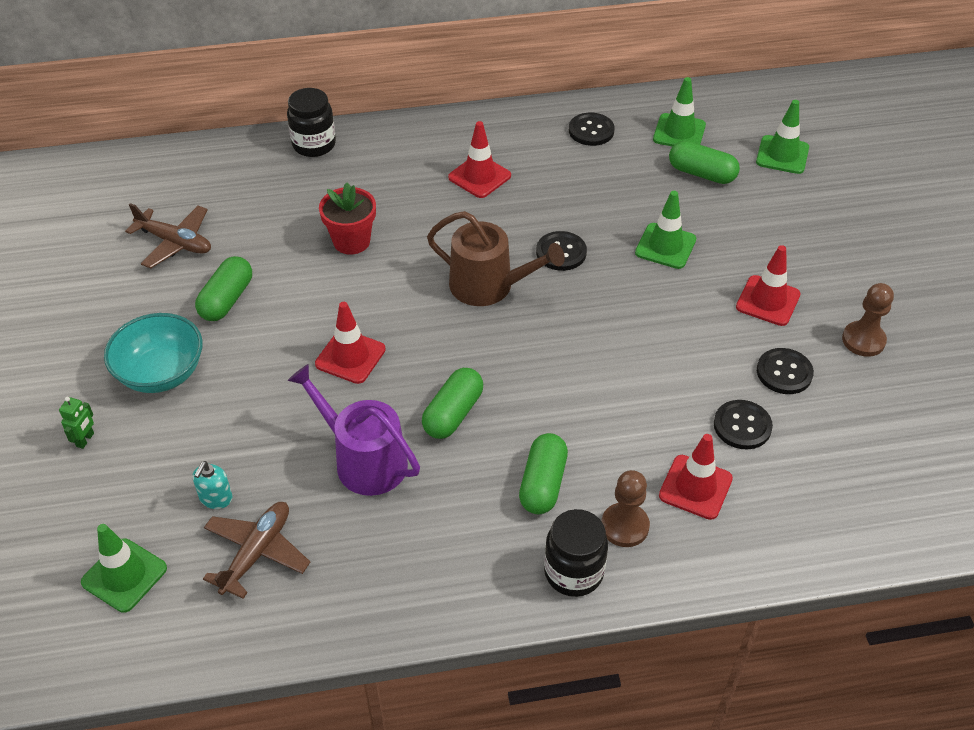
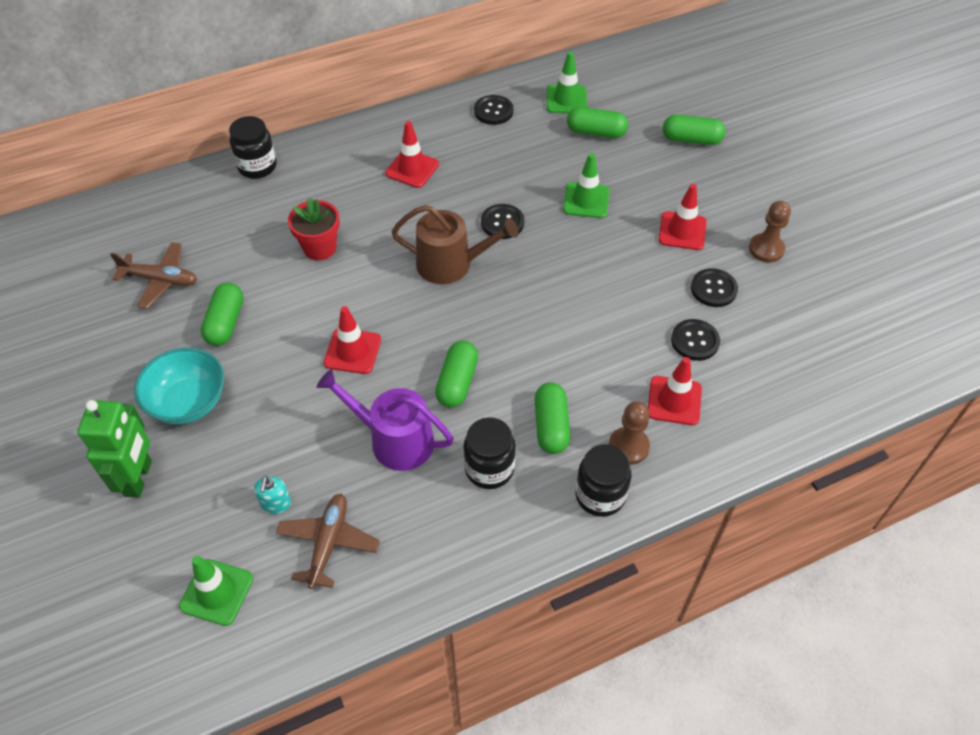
camera: 15 degrees left, 5 degrees up
(85, 440) = (139, 478): green robot -> green robot, size x2.23
(457, 514) = (489, 469): none -> black jar
(782, 155) = (655, 104): green traffic cone -> none
(812, 201) = (691, 139): none -> green capsule

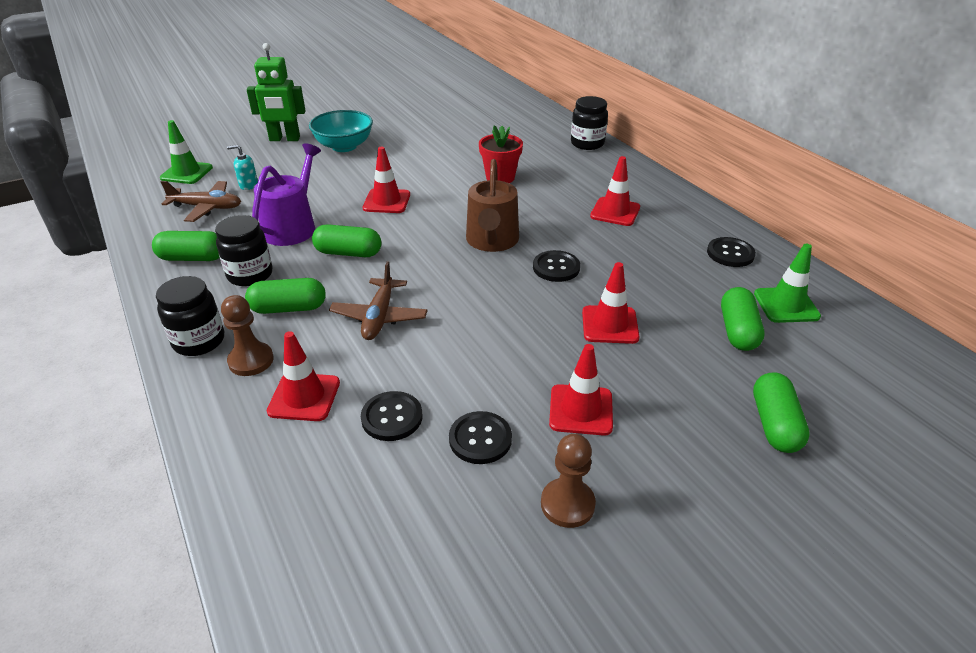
camera: 85 degrees right, 15 degrees down
(160, 280) = (456, 124): brown plane -> brown plane (379, 317)
(225, 323) = (416, 150): green capsule -> green capsule (192, 258)
(586, 200) = (610, 325): green traffic cone -> red traffic cone

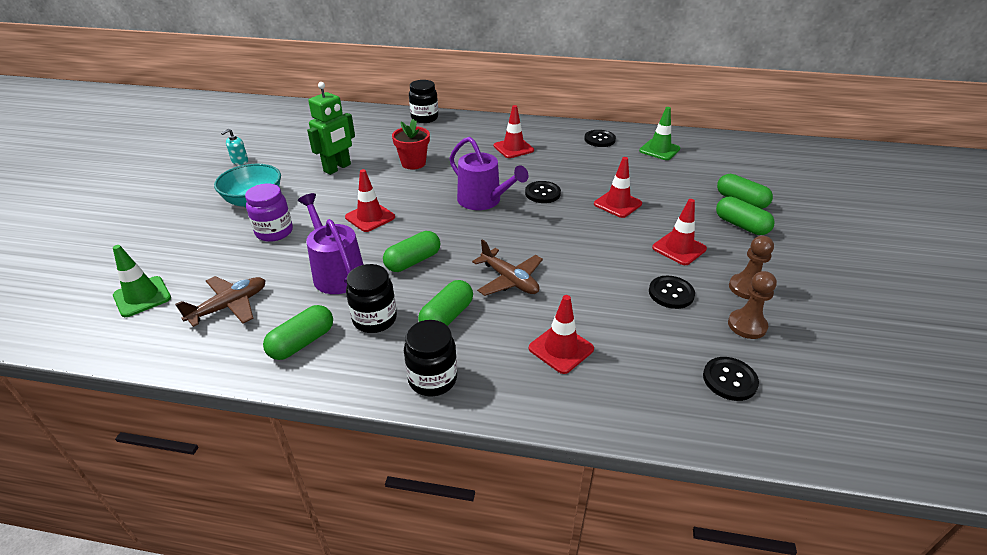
camera: 50 degrees left, 0 degrees up
(248, 185) = (230, 270): turquoise soap dispenser -> turquoise soap dispenser (240, 161)
(251, 361) = (490, 359): brown pawn -> brown pawn (747, 325)
(284, 139) = (185, 223): green robot -> green robot (337, 168)
(314, 175) = (274, 232): none -> purple jar
(392, 417) = (620, 318): black button -> black button (729, 380)
(492, 241) = (483, 200): brown watering can -> purple watering can
(737, 331) = (664, 172): green capsule -> green capsule (741, 225)

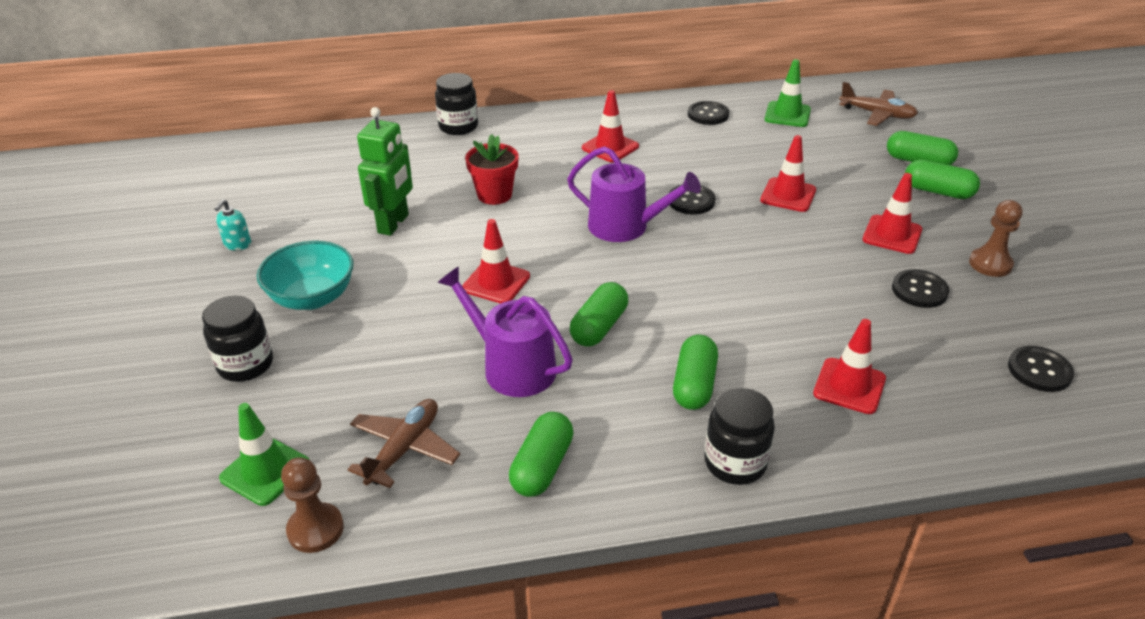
camera: 20 degrees left, 0 degrees up
(274, 232) = (380, 334): purple jar -> none
(375, 319) = (610, 412): black jar -> black jar (245, 365)
(509, 280) = (733, 320): brown plane -> brown plane (877, 114)
(747, 325) = (1017, 306): brown pawn -> brown pawn (315, 529)

